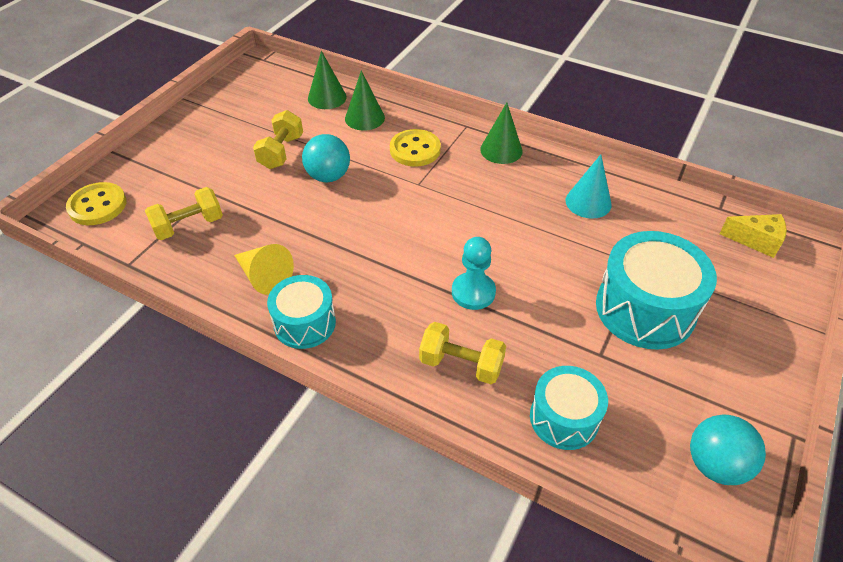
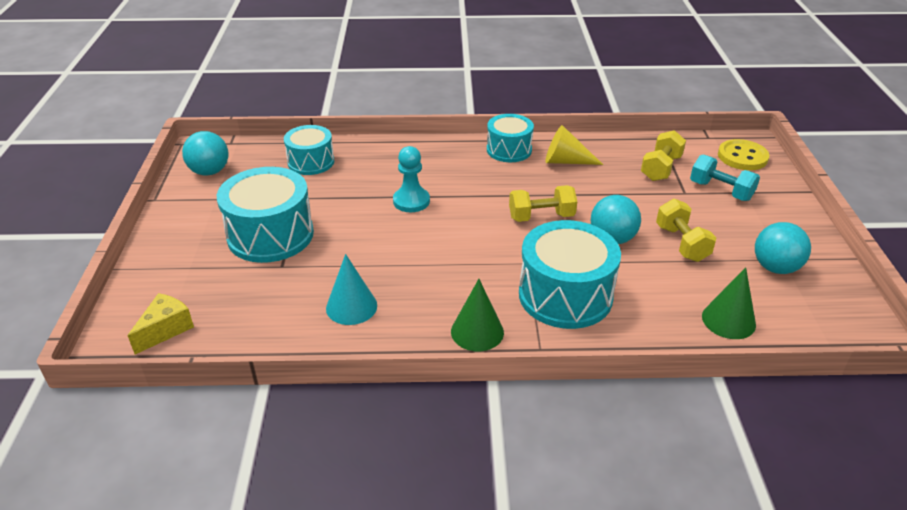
camera: 150 degrees right, 10 degrees down
(178, 181) = (720, 191): none -> turquoise dumbbell
(245, 112) = (775, 267): none -> turquoise ball
(364, 118) = (657, 311): green cone -> none
(415, 150) = (565, 295): yellow button -> turquoise drum
(461, 364) = (391, 164): yellow dumbbell -> yellow dumbbell (541, 217)
(756, 241) = (166, 330): yellow cheese -> yellow cheese turned 135 degrees clockwise

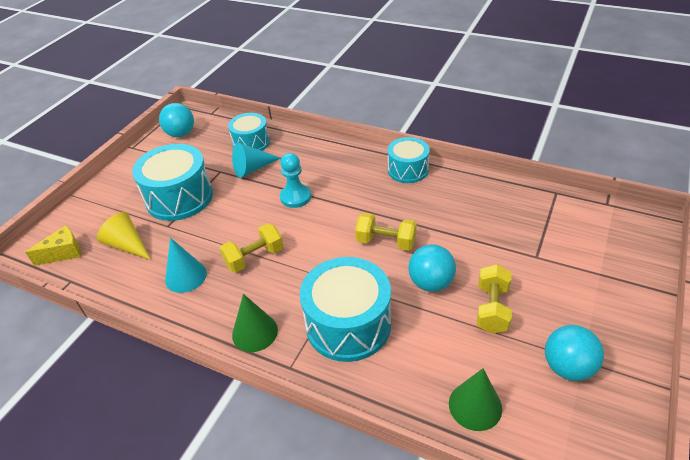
camera: 30 degrees right, 5 degrees up
(336, 186) = (252, 169): none -> turquoise cone
(566, 161) = (448, 193): yellow cone -> yellow cone (127, 245)
(660, 168) = (532, 224): yellow dumbbell -> yellow dumbbell (254, 258)
(720, 191) = (575, 265): turquoise dumbbell -> none
(742, 157) = (627, 234): yellow button -> none

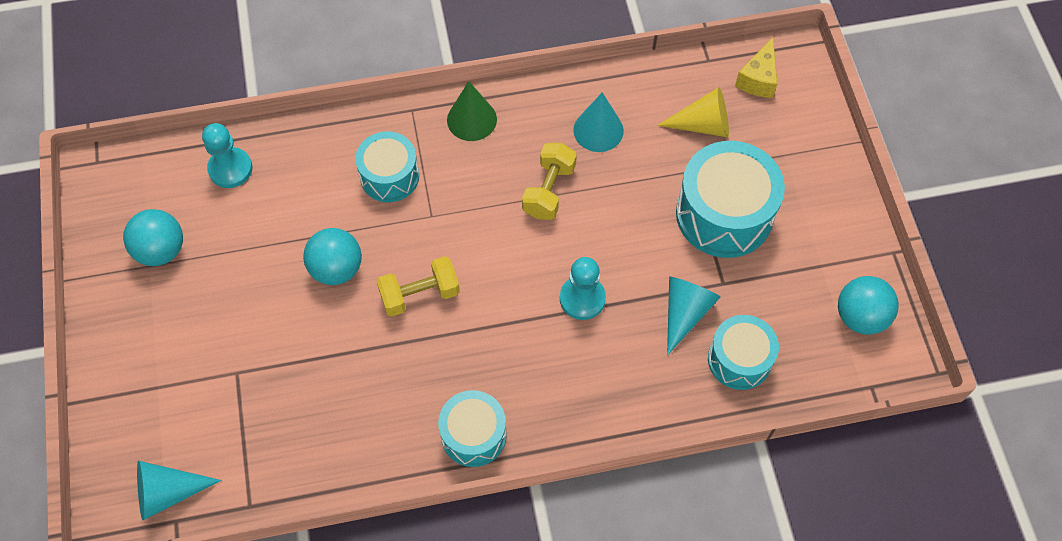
camera: 140 degrees right, 20 degrees up
(348, 324) = (389, 176): turquoise drum -> turquoise drum, size x0.62
(475, 406) = (230, 169): green cone -> turquoise pawn
(492, 309) = (257, 273): yellow dumbbell -> none
(608, 217) = (168, 493): none -> turquoise cone

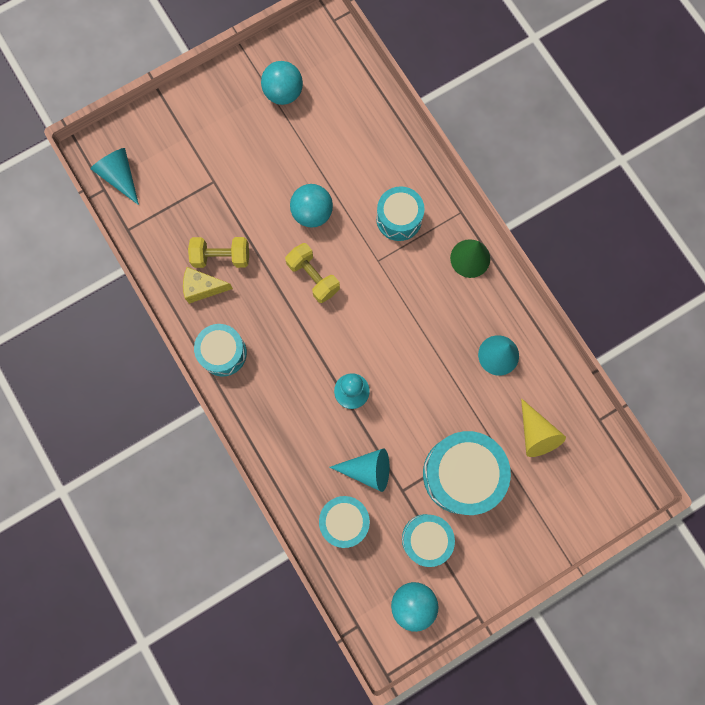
camera: 70 degrees right, 15 degrees up
(230, 169) = (362, 109): turquoise pawn -> none
(549, 190) = (431, 336): yellow dumbbell -> yellow dumbbell (221, 257)
(758, 79) = (597, 465): yellow cheese -> yellow cheese (203, 288)
(788, 277) = (426, 539): none -> turquoise drum

